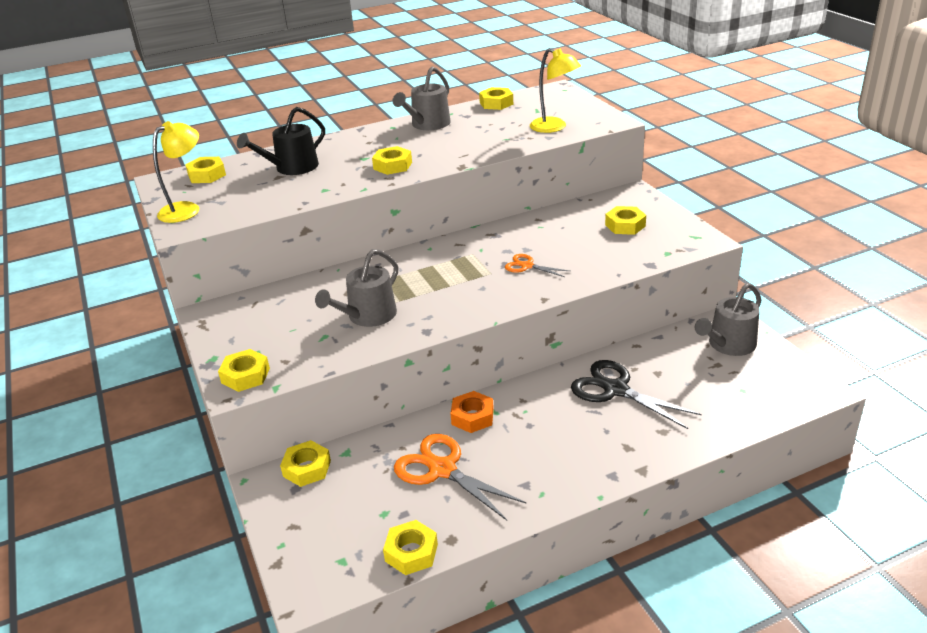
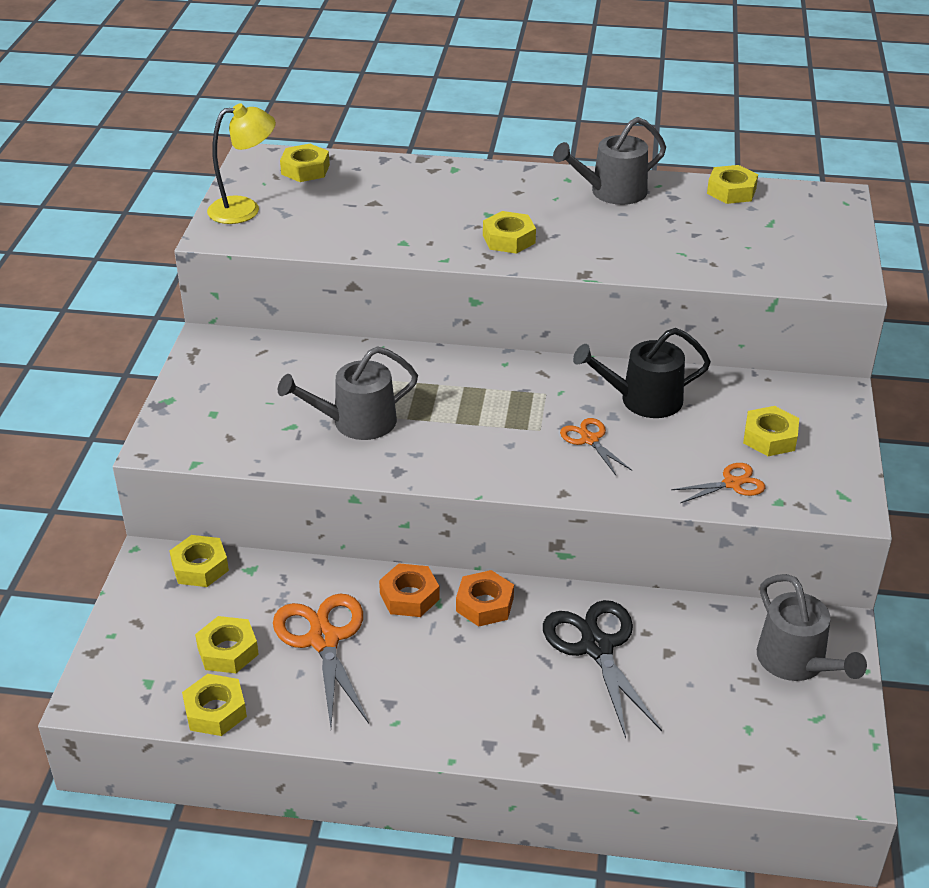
camera: 30 degrees right, 5 degrees up
(245, 376) = (180, 436): yellow nut -> yellow nut (228, 651)
(292, 168) = (399, 196): black watering can -> black watering can (643, 400)
(524, 399) = (484, 604): none -> orange nut
(554, 127) = (761, 260): yellow lamp -> none
(632, 255) = (732, 483): none -> orange scissors
(728, 345) = (796, 662): grey watering can -> grey watering can turned 105 degrees counterclockwise

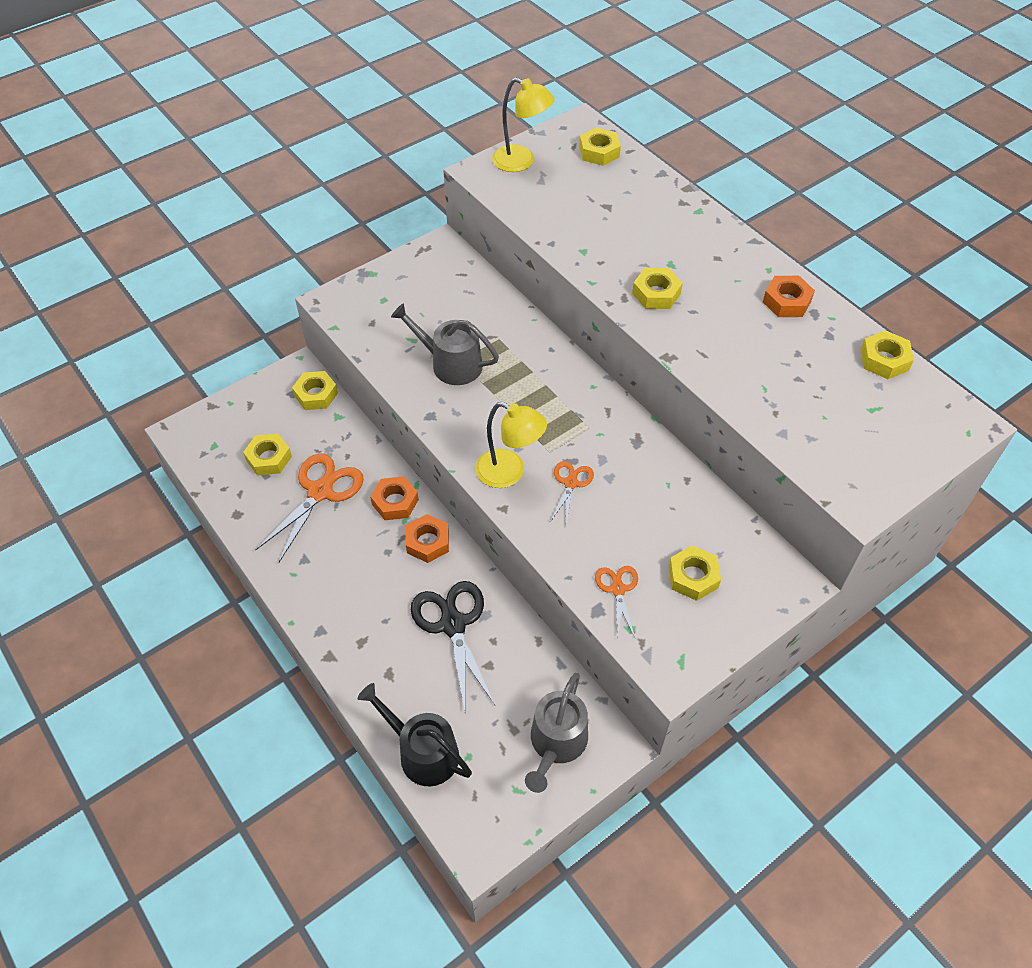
camera: 45 degrees right, 15 degrees up
(215, 711) = (222, 489): yellow nut -> none
(530, 466) = (509, 473): none -> yellow lamp
(596, 647) = (453, 624): black scissors -> black scissors turned 45 degrees counterclockwise
(612, 192) = (786, 301): grey watering can -> orange nut
(643, 400) = (646, 481): black watering can -> black watering can (422, 752)
(732, 483) = (618, 589): orange scissors -> orange scissors turned 120 degrees counterclockwise

